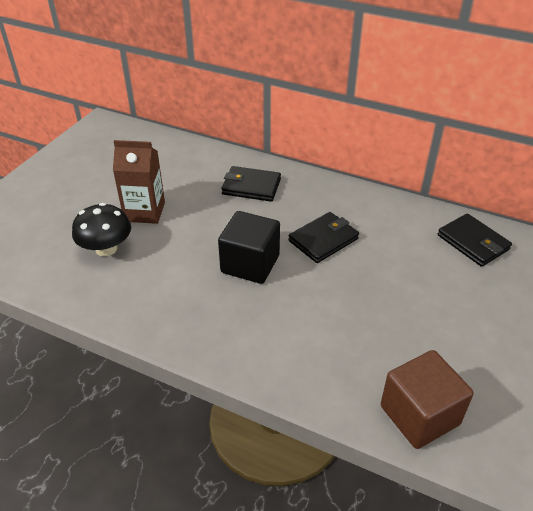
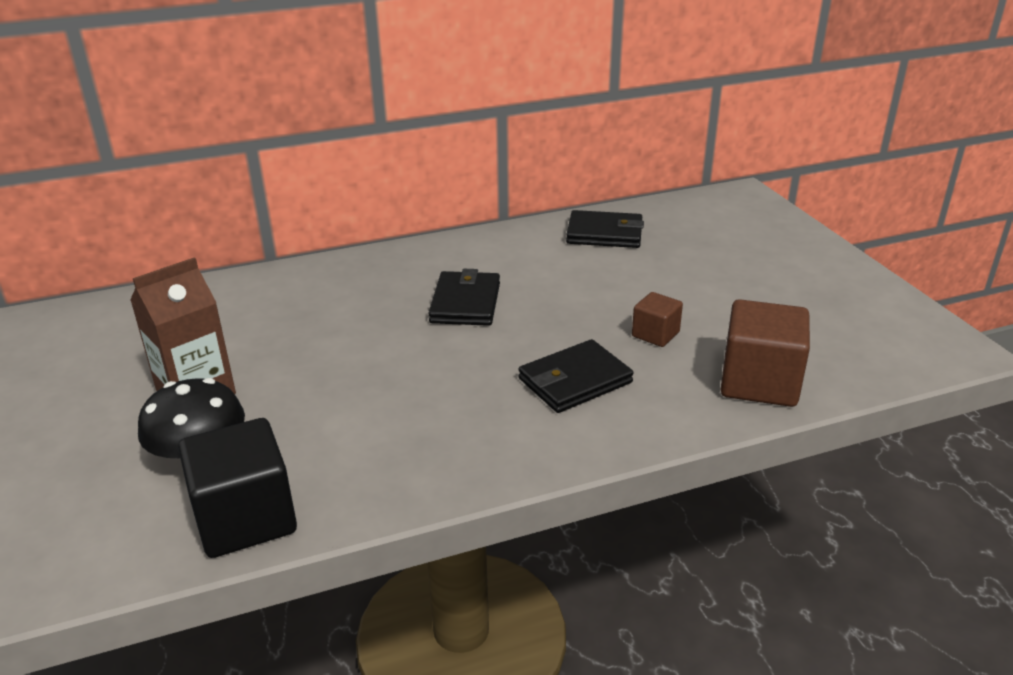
camera: 45 degrees left, 10 degrees down
(250, 264) = (419, 366): black cube -> black cube (245, 519)
(251, 186) = (306, 298): black wallet -> black wallet (575, 381)
(402, 334) = (655, 334): none -> brown cube

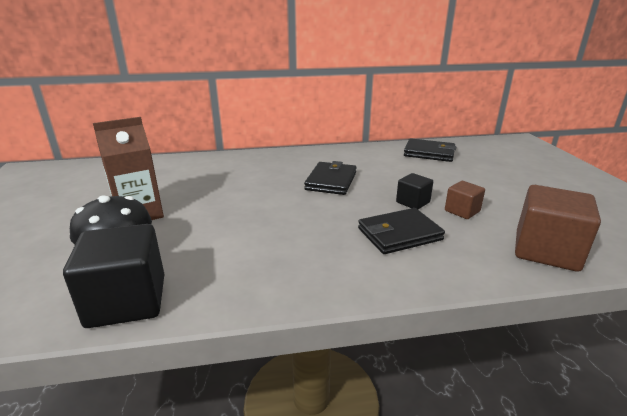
camera: 10 degrees right, 5 degrees down
(588, 327) = (413, 202): none -> black cube

